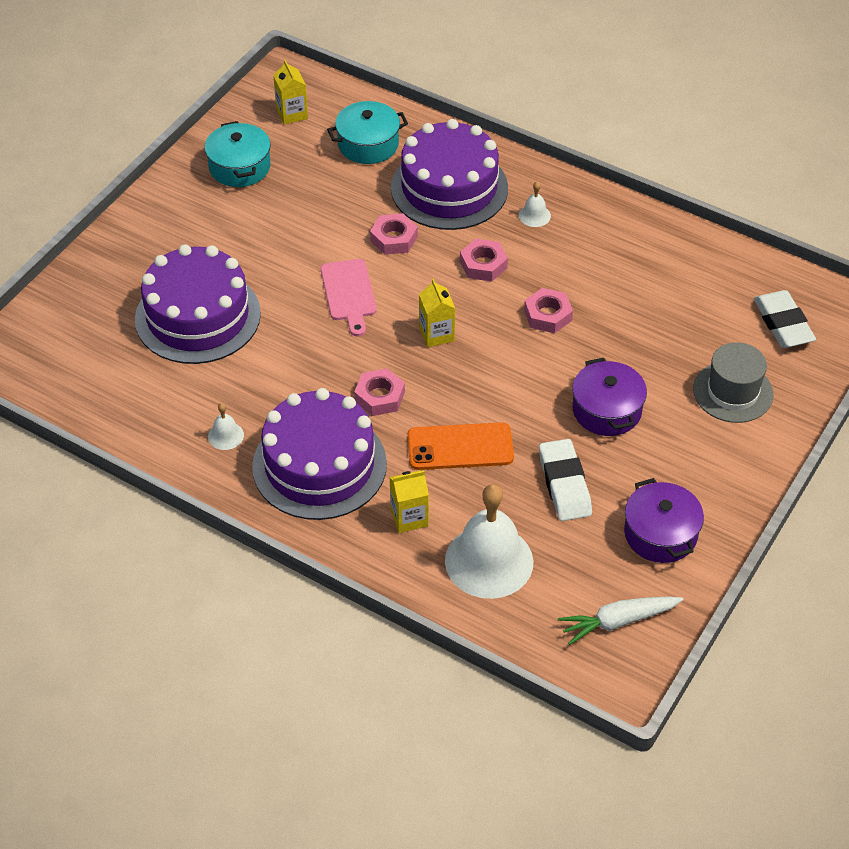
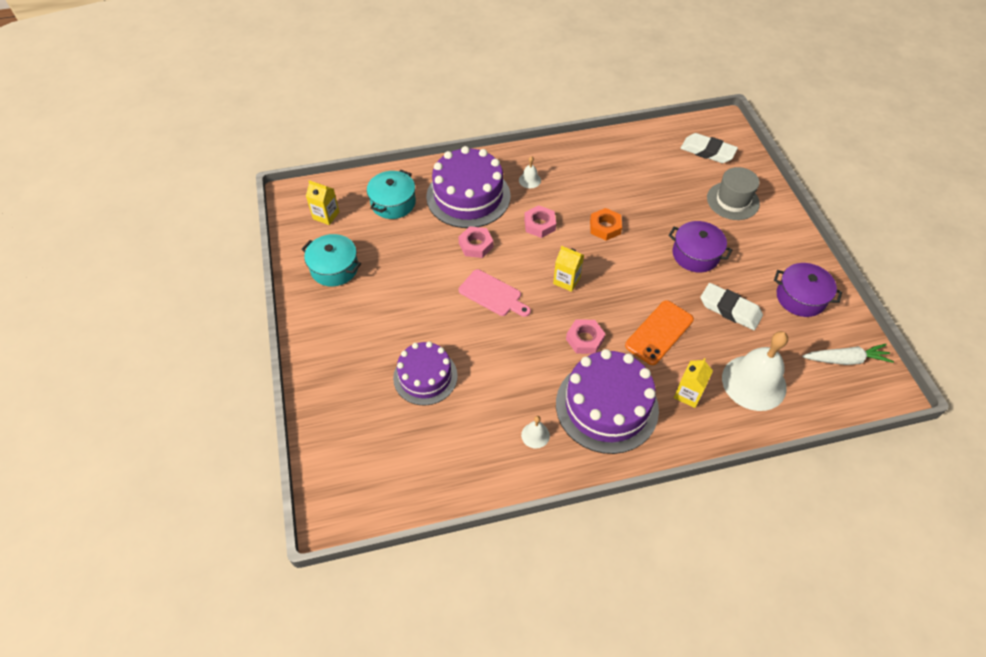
camera: 45 degrees left, 5 degrees up
(198, 316) = (425, 377): purple cake -> purple cake, size x0.64
(547, 315) = (605, 227): pink nut -> orange nut
(618, 621) = (845, 359): white carrot -> white carrot turned 120 degrees counterclockwise

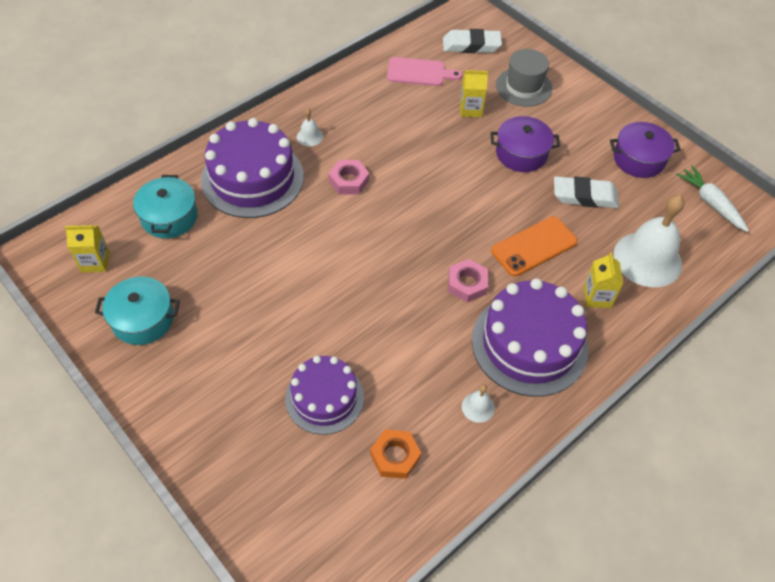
camera: 30 degrees left, 0 degrees up
(476, 245) = (293, 229): pink nut -> none
(492, 294) = (343, 276): pink cutting board -> pink cutting board (419, 72)
(566, 280) = (412, 229): yellow carton -> yellow carton (470, 109)
(605, 227) = (417, 159): orange nut -> orange nut (395, 456)
(659, 332) = (534, 246): orange phone -> orange phone turned 45 degrees clockwise
(845, 359) = (710, 203): white carrot -> white carrot turned 90 degrees counterclockwise

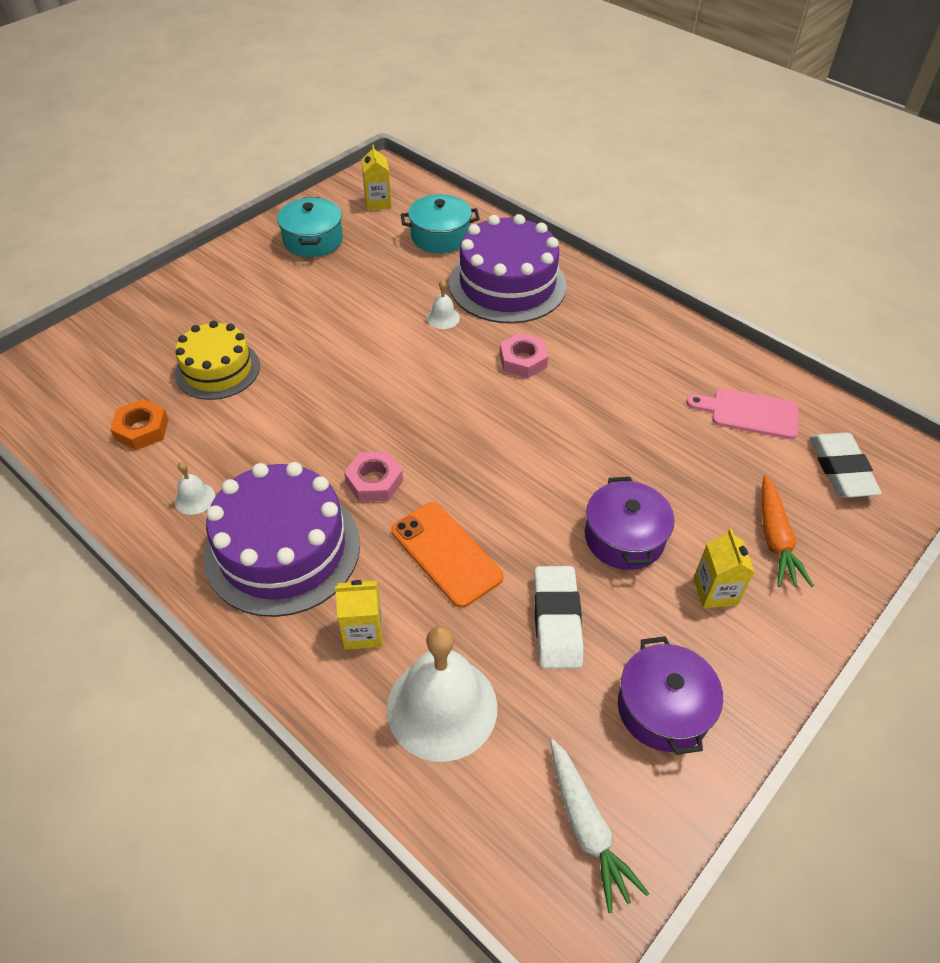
camera: 85 degrees right, 5 degrees down
(309, 136) = (586, 321): white bell -> white bell (443, 318)
(324, 398) = (217, 369): purple cake -> yellow cake
(419, 72) = (749, 413): pink cutting board -> pink cutting board turned 105 degrees clockwise
(470, 109) = (696, 474): yellow carton -> yellow carton (715, 591)
(523, 87) = (775, 539): grey hat -> orange carrot
(710, 203) = (587, 828): white carrot -> white carrot turned 105 degrees clockwise

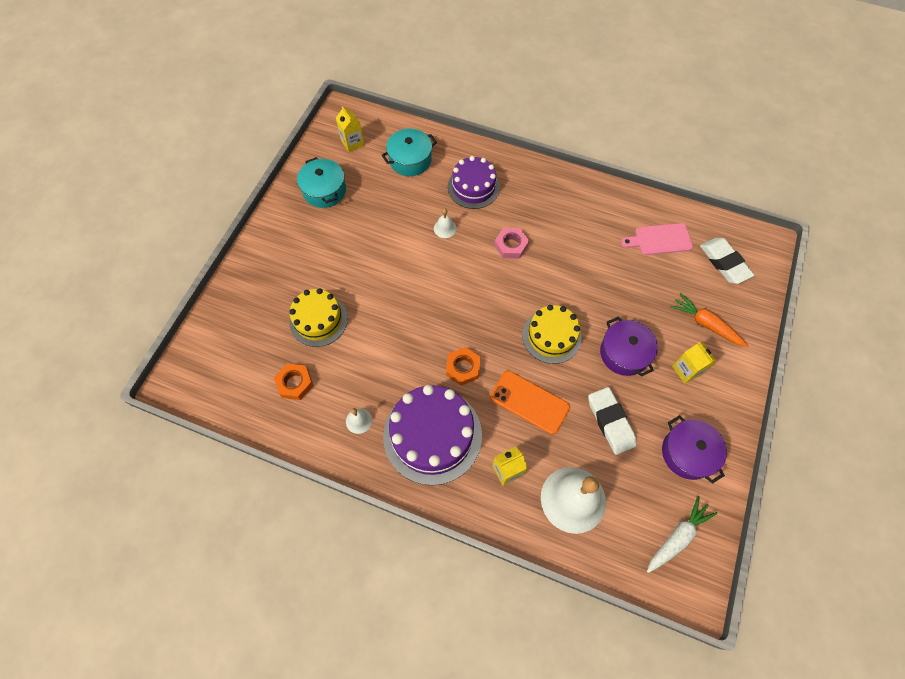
camera: 20 degrees left, 15 degrees up
(374, 481) = (463, 368): pink nut -> orange nut
(507, 284) = (473, 187): purple cake -> purple cake, size x0.64
(523, 482) = (551, 336): none -> yellow cake
(587, 828) = (677, 537): white carrot -> white carrot turned 90 degrees counterclockwise
(775, 539) = (705, 324): orange carrot -> orange carrot turned 150 degrees clockwise

